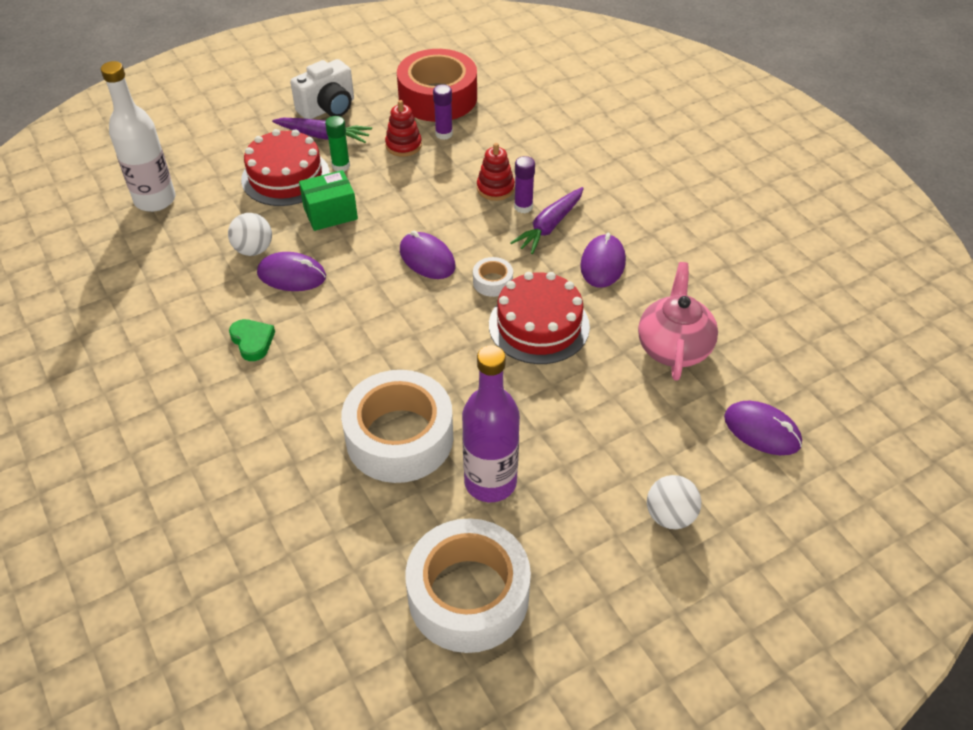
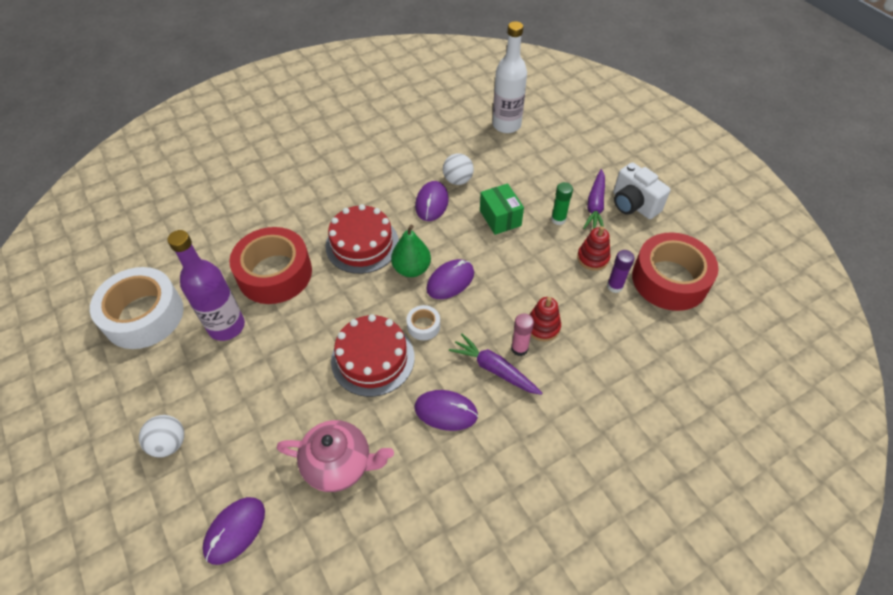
camera: 90 degrees right, 5 degrees up
(252, 341) = (369, 190): green heart -> none
(285, 177) = (540, 188): red cake -> red cake (362, 244)
(399, 437) = (275, 273): white tape -> red tape
(405, 293) = (411, 269): none -> green pear
(523, 207) = (519, 348): purple glue stick -> pink glue stick

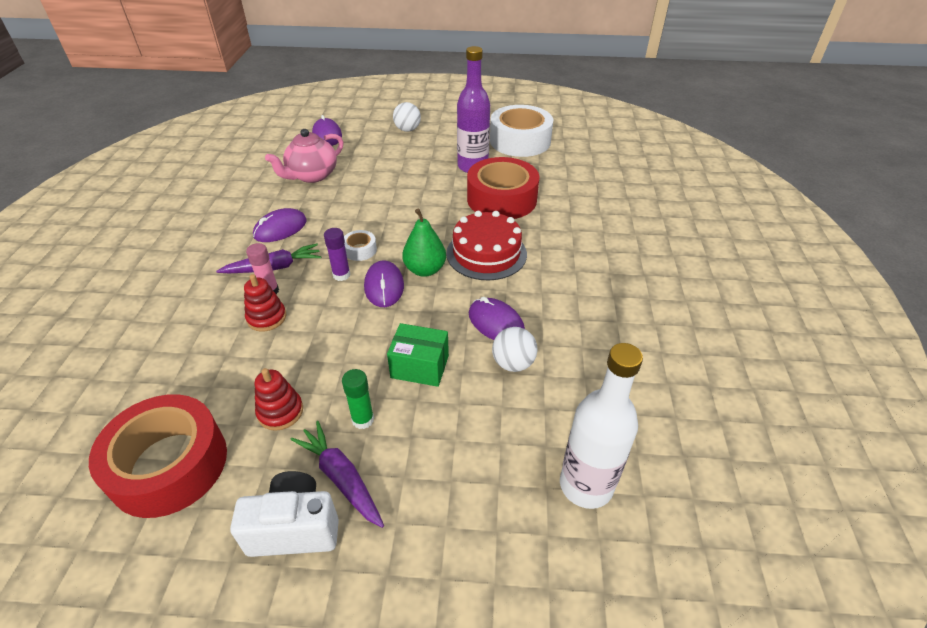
camera: 125 degrees right, 10 degrees down
(373, 358) = (365, 215): red cake -> none
(614, 286) = (230, 404): purple glue stick -> purple glue stick (341, 275)

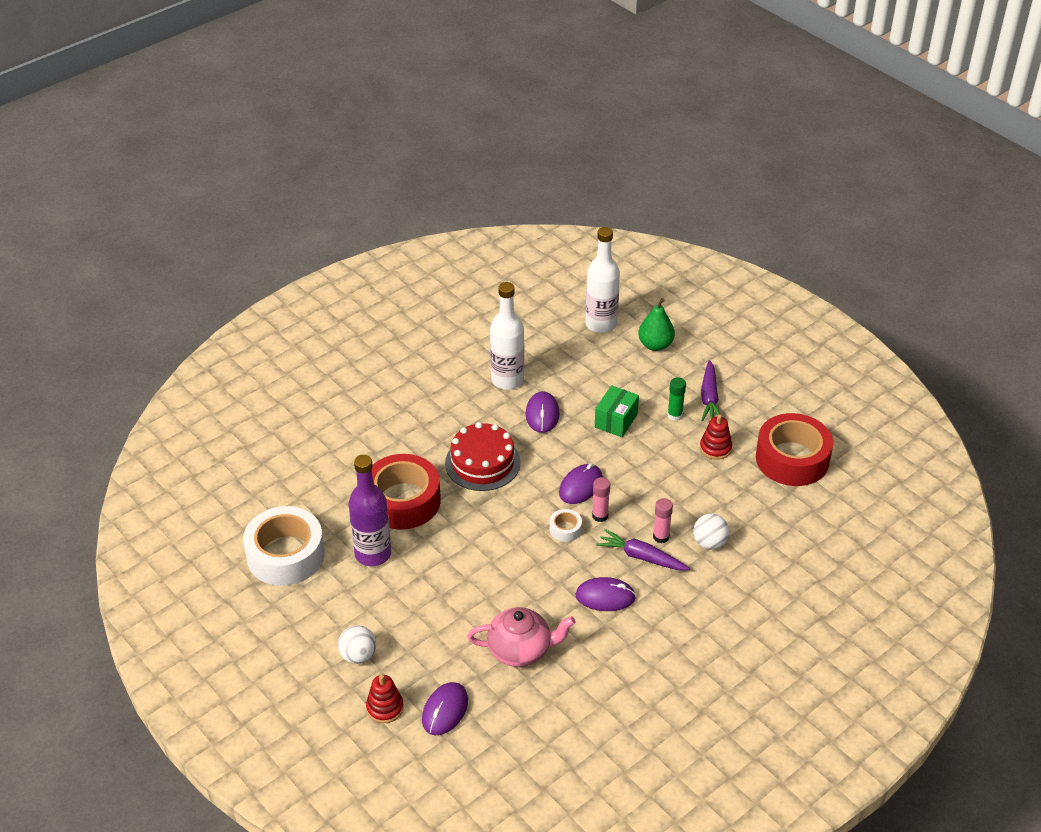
camera: 135 degrees left, 0 degrees up
(266, 318) = (679, 515): red stacking toy -> red stacking toy (385, 708)
(294, 528) = (747, 392): white camera -> none
(341, 275) = (600, 516): purple glue stick -> pink glue stick
(420, 366) = (616, 421): green box -> green box turned 60 degrees clockwise
(425, 270) = (539, 480): green pear -> green pear (655, 345)
(513, 363) = (563, 388): white ball -> white ball (709, 543)
(573, 333) = (507, 380): none -> white bottle

